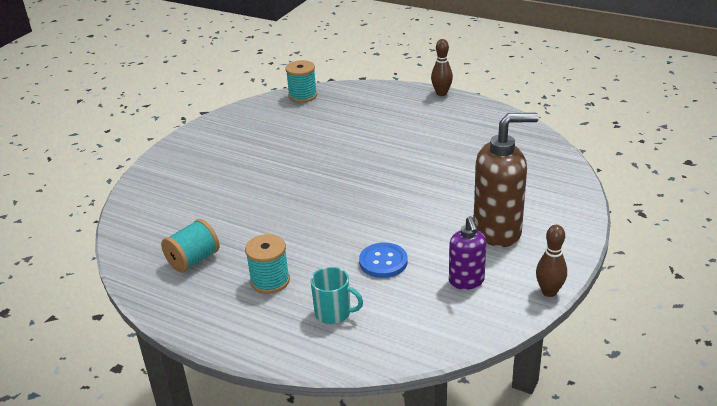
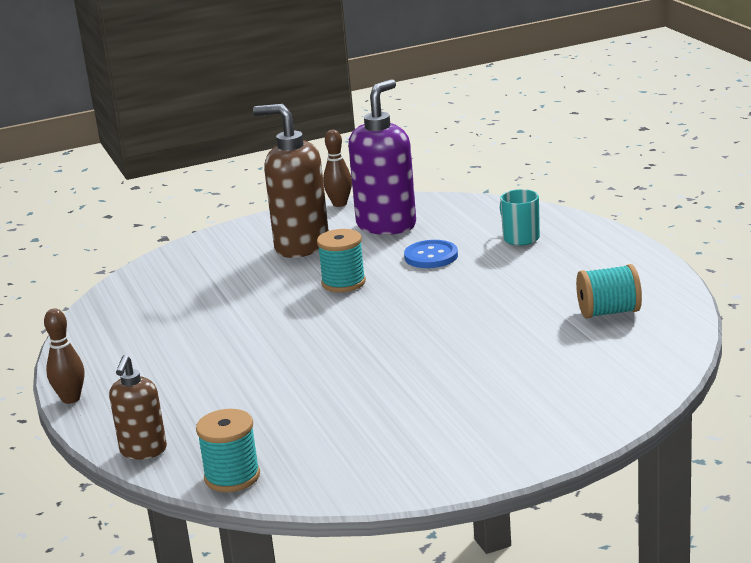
camera: 140 degrees left, 10 degrees down
(270, 281) = (549, 273): turquoise spool -> turquoise spool (343, 283)
(361, 89) = (143, 451): none -> brown soap dispenser
(466, 281) = (387, 225): purple soap dispenser -> purple soap dispenser, size x1.74

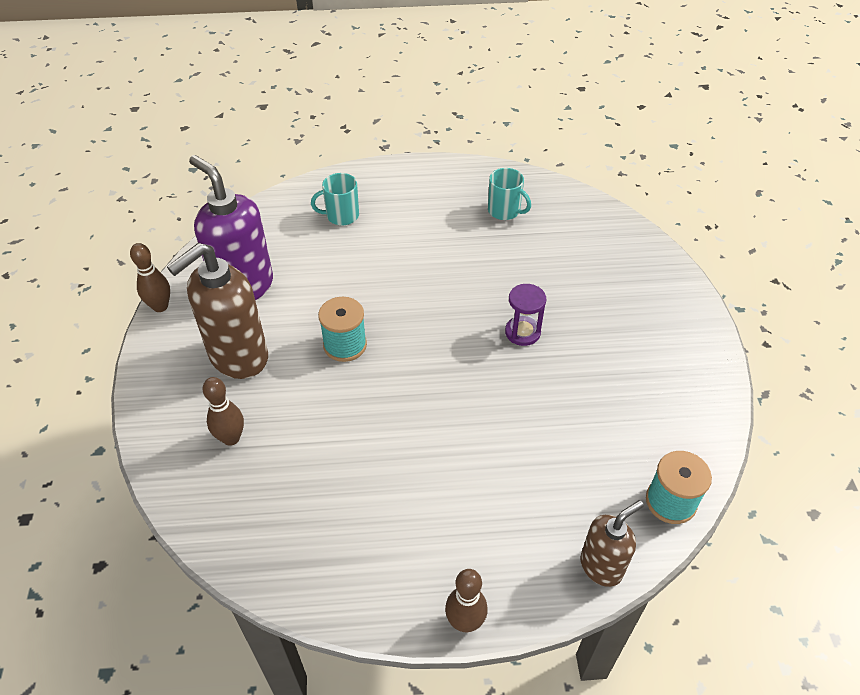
camera: 75 degrees left, 25 degrees up
(143, 451) = (601, 566): brown soap dispenser -> brown soap dispenser turned 60 degrees counterclockwise
(214, 267) = (231, 438): none -> brown bowling pin
(419, 359) = (522, 332): none -> purple hourglass
(431, 256) = (334, 275): blue button -> none
(609, 312) = (504, 211): turquoise spool -> turquoise mug

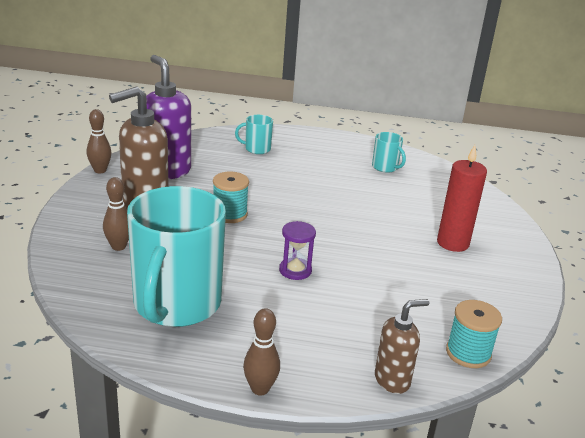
camera: 10 degrees right, 20 degrees down
(331, 516) = (176, 304): none -> turquoise mug
(522, 332) = (375, 233): purple hourglass -> purple hourglass (295, 270)
(613, 326) = (452, 243): none -> red candle

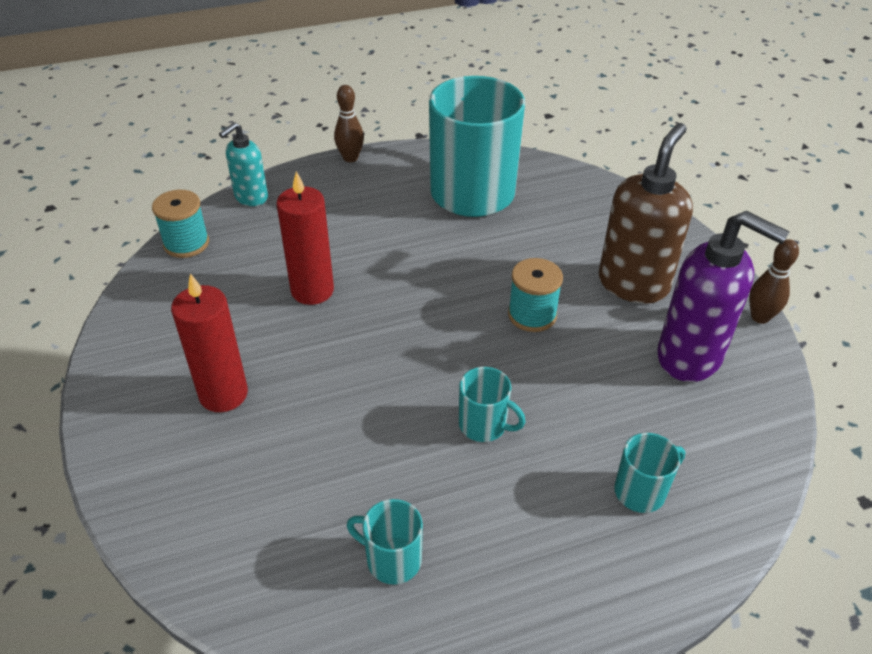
camera: 155 degrees right, 15 degrees up
(118, 247) = (587, 223): brown bowling pin -> none
(295, 270) = (396, 267): purple hourglass -> none
(308, 186) = (484, 425): none -> turquoise mug
(369, 277) = (312, 290): none -> red candle
(392, 380) = (251, 197): brown soap dispenser -> turquoise soap dispenser

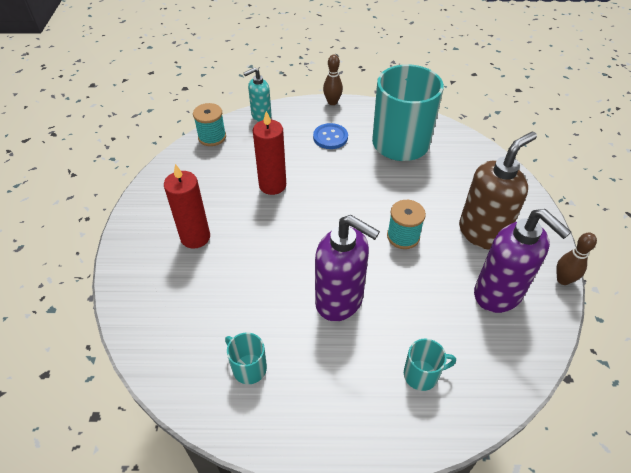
camera: 20 degrees right, 5 degrees up
(369, 206) = (330, 137): none -> blue button
(484, 425) = (340, 301): turquoise mug -> purple soap dispenser

